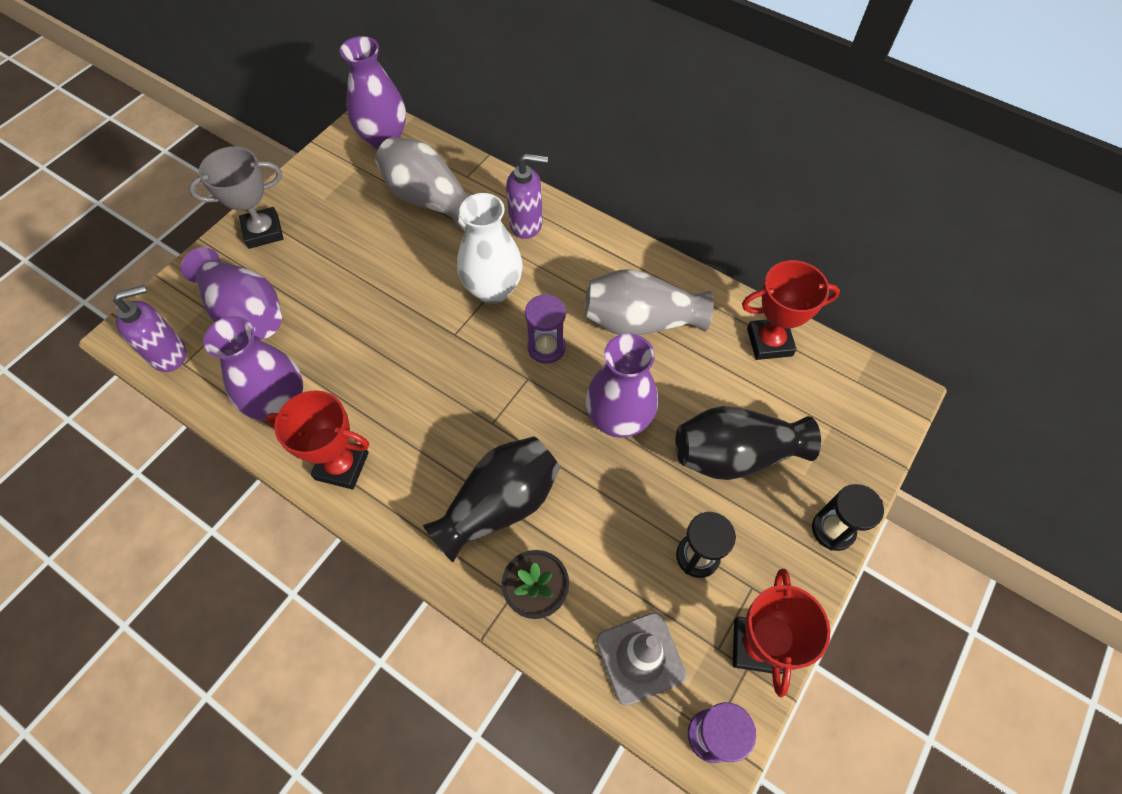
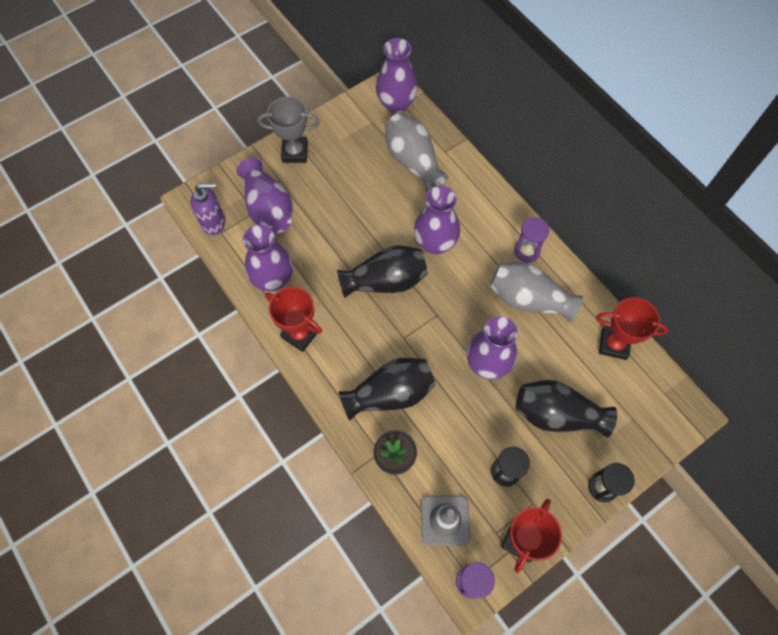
camera: 20 degrees right, 5 degrees up
(442, 356) = (385, 281): none -> black vase
(493, 289) = (435, 243): white vase -> purple vase
(526, 224) = (474, 201): purple soap dispenser -> none
(546, 347) = (457, 297): purple hourglass -> purple hourglass (526, 251)

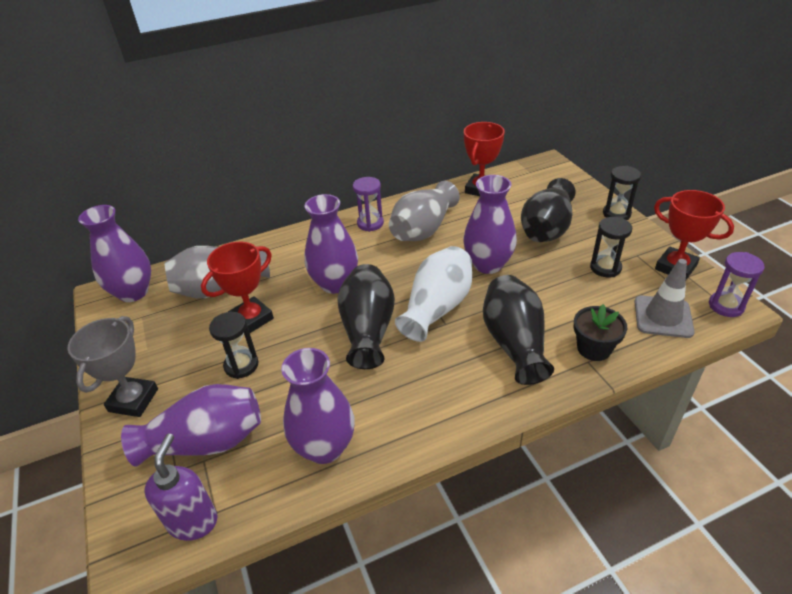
camera: 75 degrees left, 25 degrees down
(300, 334) = (418, 424): red trophy -> red trophy (252, 319)
(335, 205) = (241, 365): none -> black hourglass
(421, 328) = (437, 308): none -> white vase

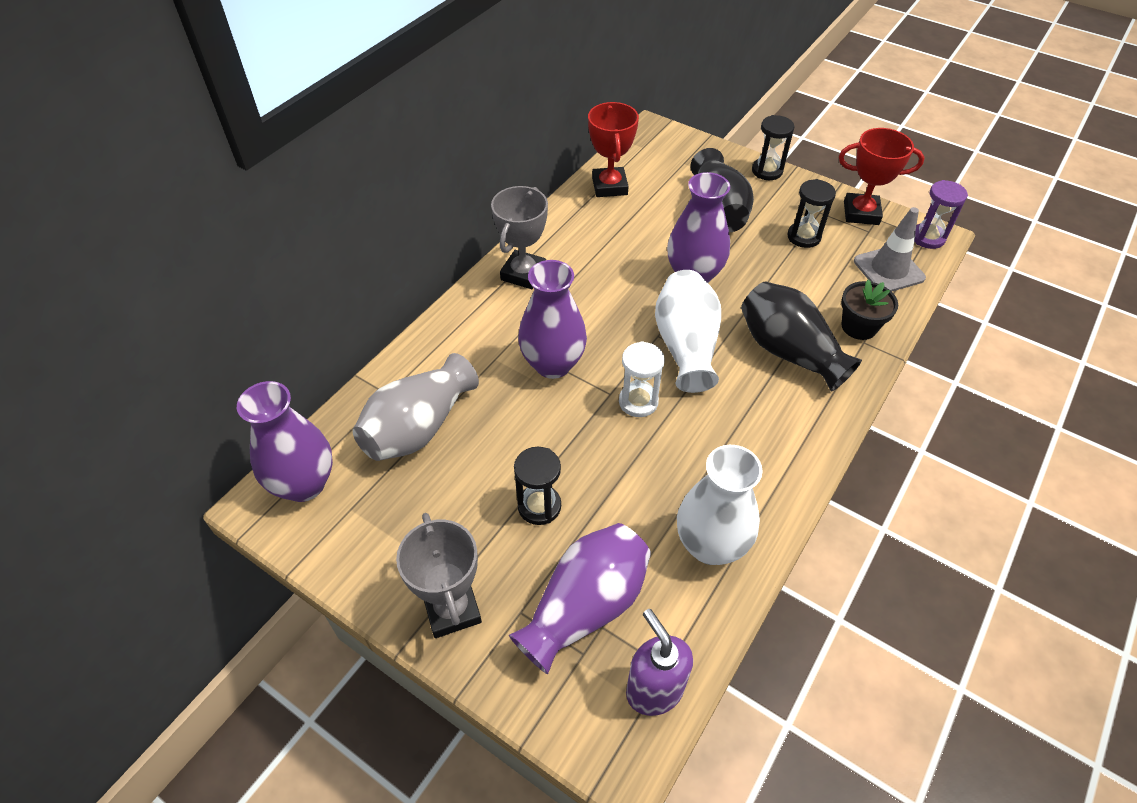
camera: 35 degrees left, 10 degrees up
(252, 319) = (497, 448): red trophy -> none
(324, 447) = (710, 545): purple vase -> white vase
(368, 330) = (638, 402): black vase -> white hourglass
(370, 223) = (523, 273): purple hourglass -> grey trophy
(423, 229) = (591, 259): grey vase -> none

